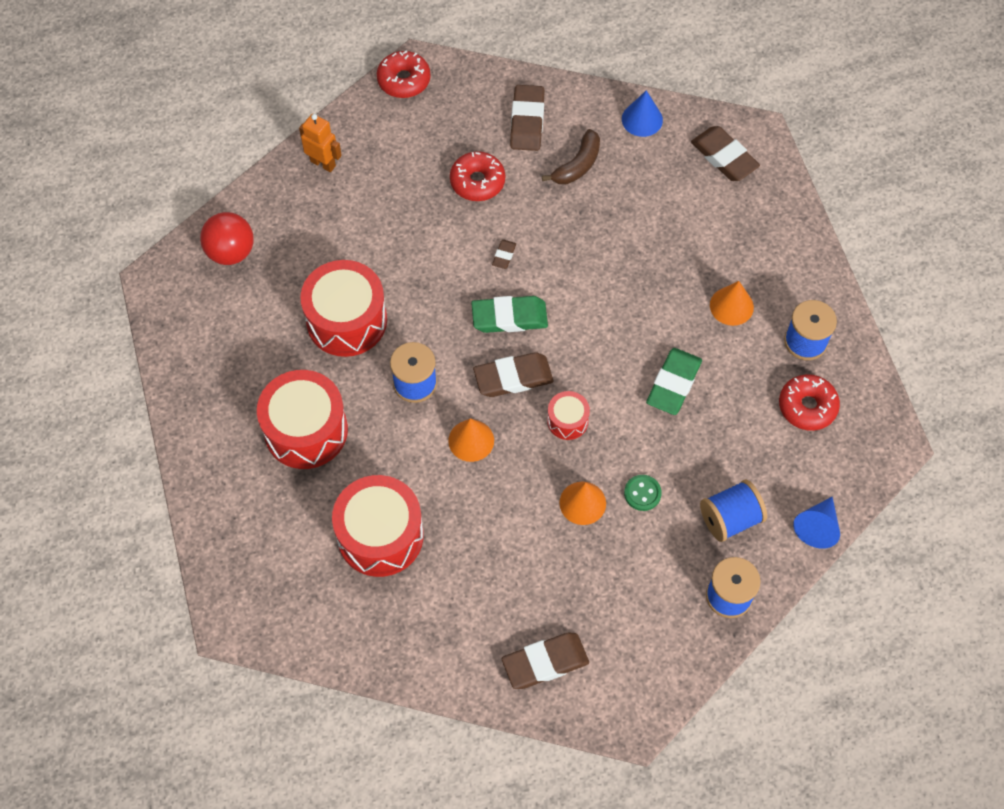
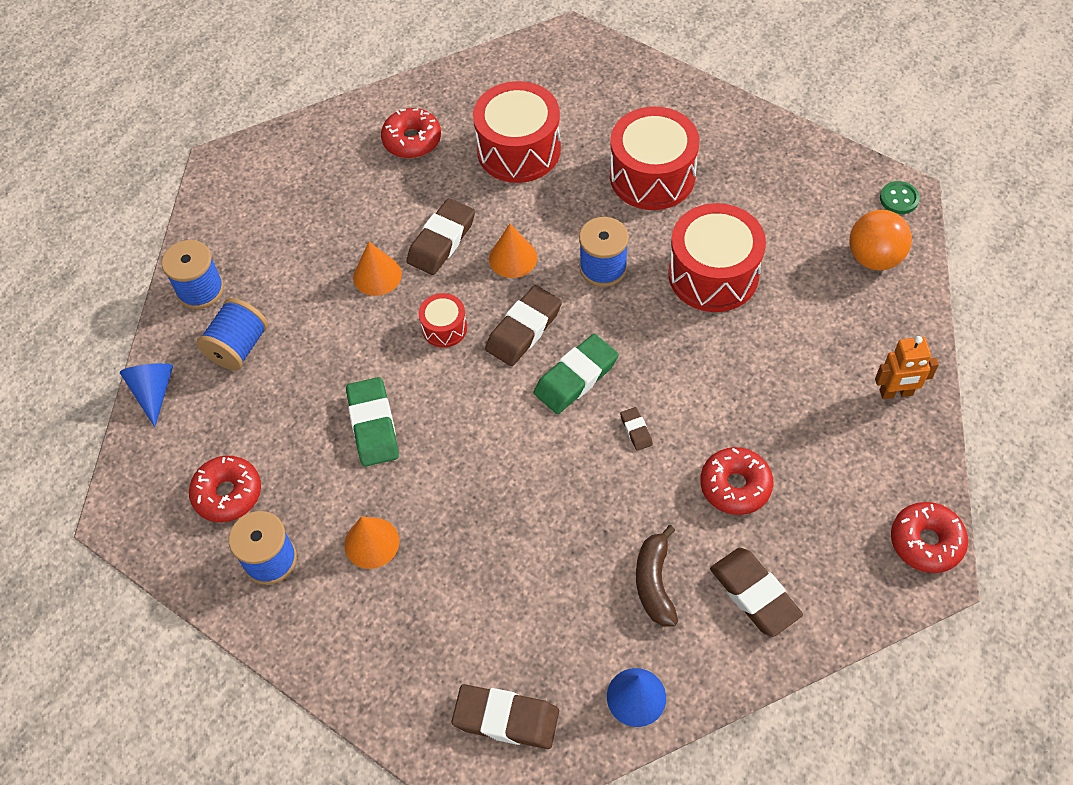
camera: 145 degrees right, 5 degrees down
(231, 252) = (874, 258): red ball -> orange ball
(455, 615) = (412, 140): none -> red donut
(545, 662) = (317, 156): brown eraser -> brown eraser (441, 241)
(642, 493) = (331, 316): green button -> green button (899, 199)

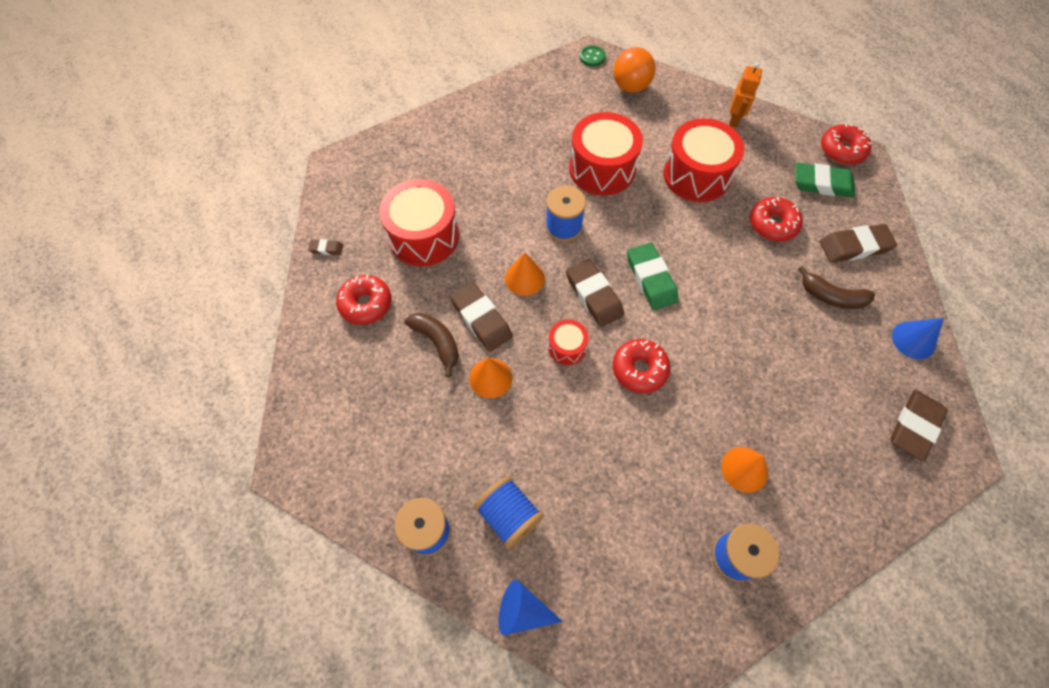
camera: 70 degrees left, 5 degrees up
(228, 494) = (659, 573): red donut -> red donut (639, 369)
(373, 425) = (636, 431): green eraser -> green eraser (822, 184)
(396, 215) = (437, 342): none -> brown banana
(636, 430) = (709, 261): brown eraser -> brown eraser (326, 248)
(652, 176) = (499, 168): red drum -> red drum (696, 175)

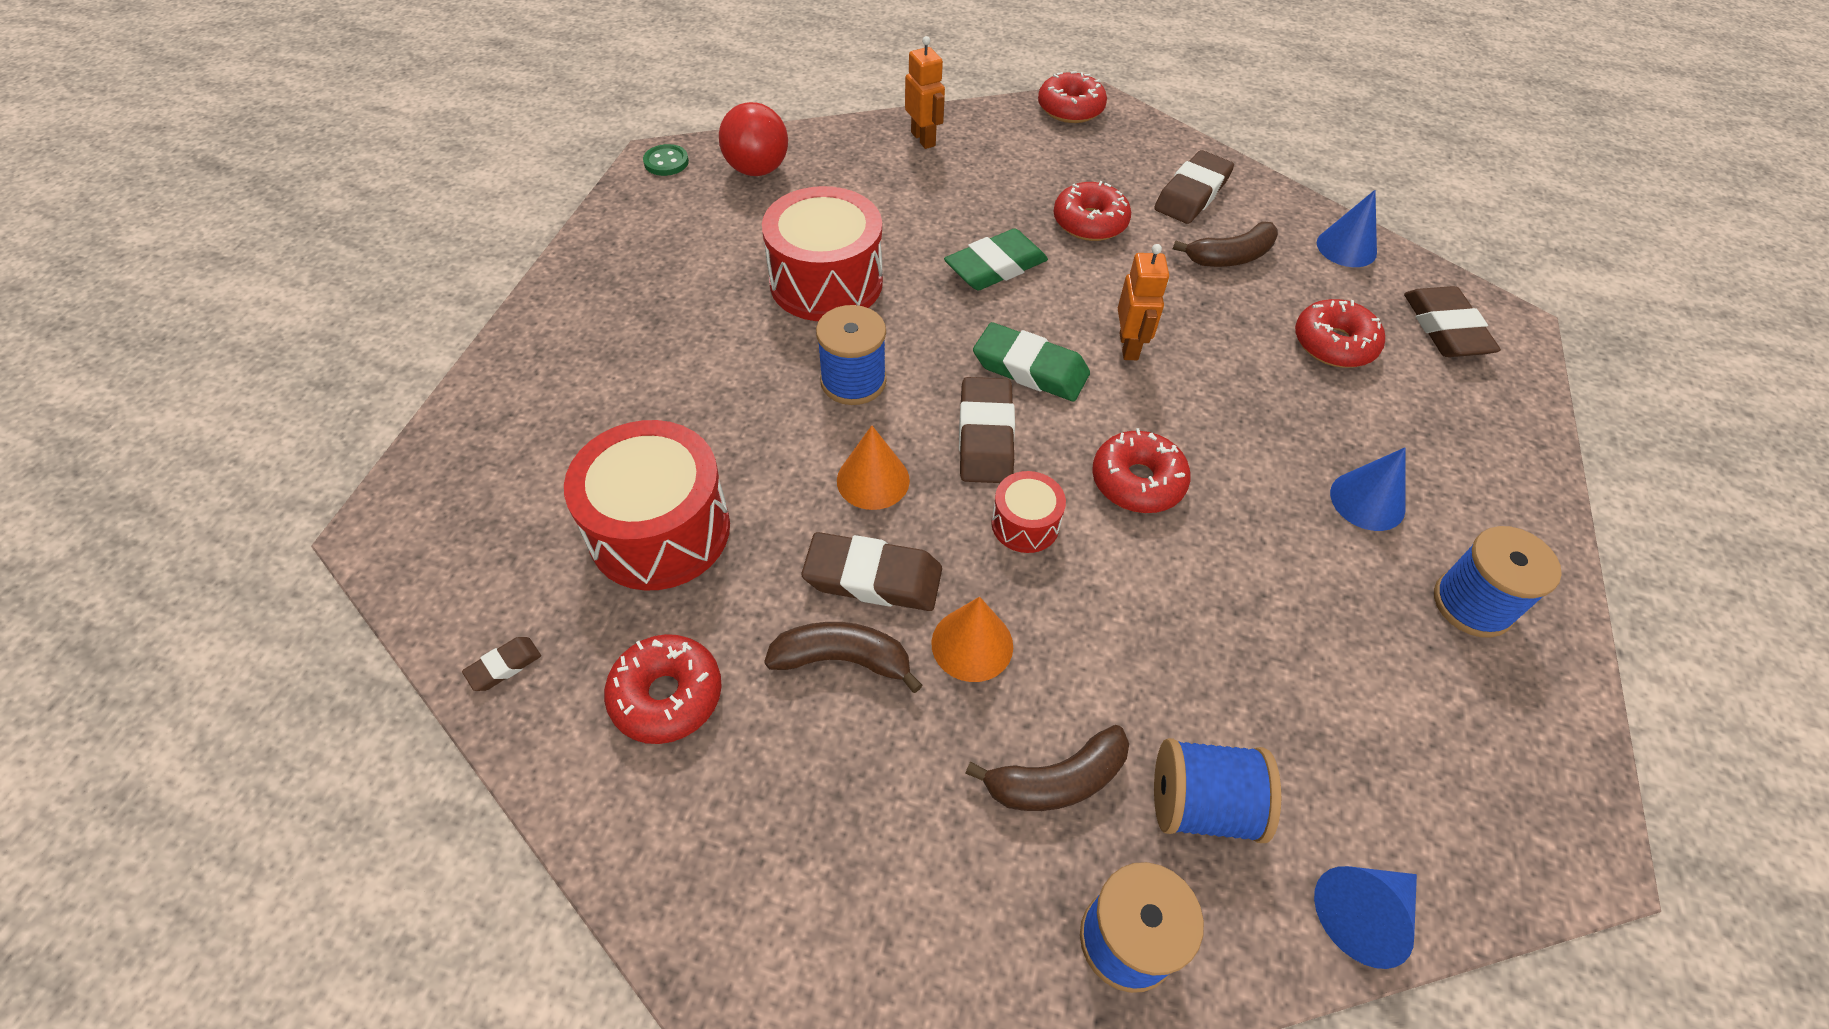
camera: 45 degrees left, 10 degrees down
(465, 456) = (1057, 780): none -> brown banana
(594, 295) = (985, 436): brown eraser -> brown eraser turned 75 degrees clockwise
(630, 87) = (757, 169): orange ball -> red ball
(696, 175) = (949, 221): red drum -> none
(714, 304) = (1129, 346): none -> orange robot
(744, 469) = (1367, 500): orange cone -> blue cone
(822, 184) = (1090, 152): green eraser -> green eraser (995, 267)
(831, 384) = (1334, 344): none -> red donut

